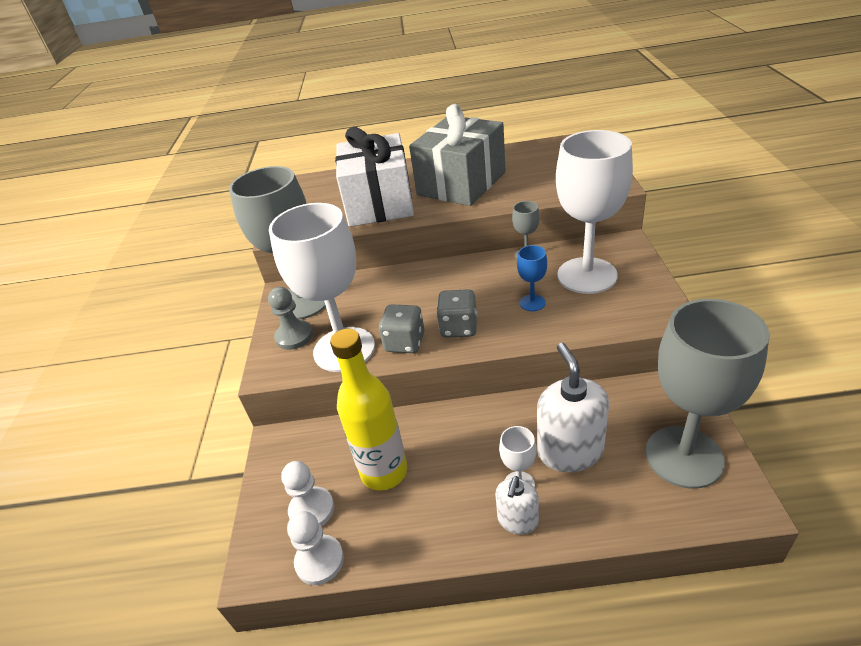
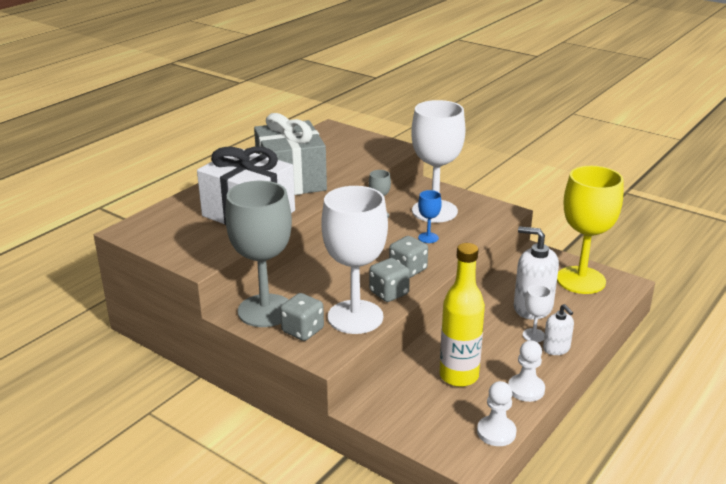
camera: 55 degrees left, 10 degrees down
(294, 336) = (303, 330): grey pawn -> grey dice
(312, 510) = (450, 419): white pawn -> white pawn (526, 389)
(684, 456) = (581, 280): grey goblet -> yellow goblet

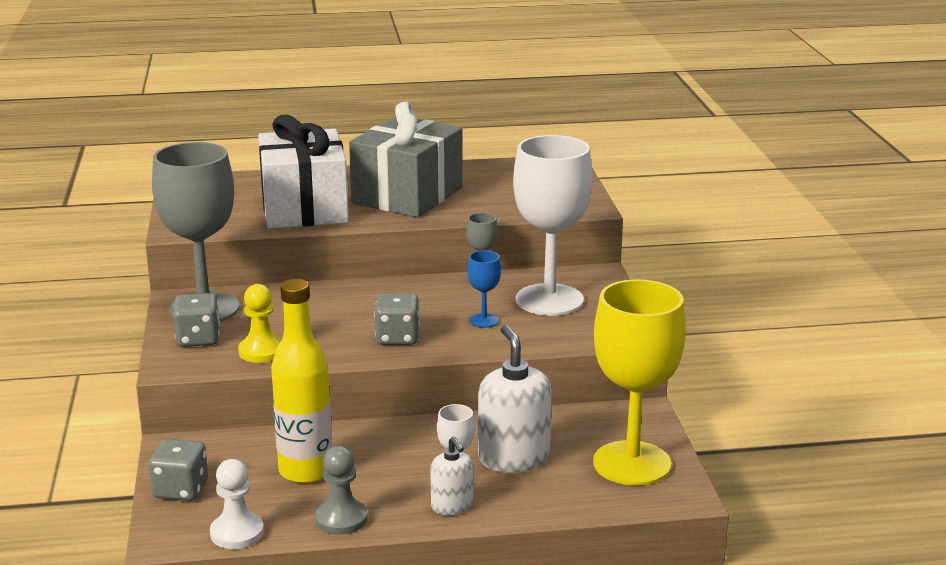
camera: 45 degrees right, 5 degrees down
(355, 317) = (261, 351): white goblet -> yellow pawn
(389, 293) = (334, 348): grey dice -> grey dice (181, 490)
(526, 389) = (341, 519): white pawn -> grey pawn
(556, 348) = (452, 506): white soap dispenser -> white soap dispenser turned 45 degrees counterclockwise

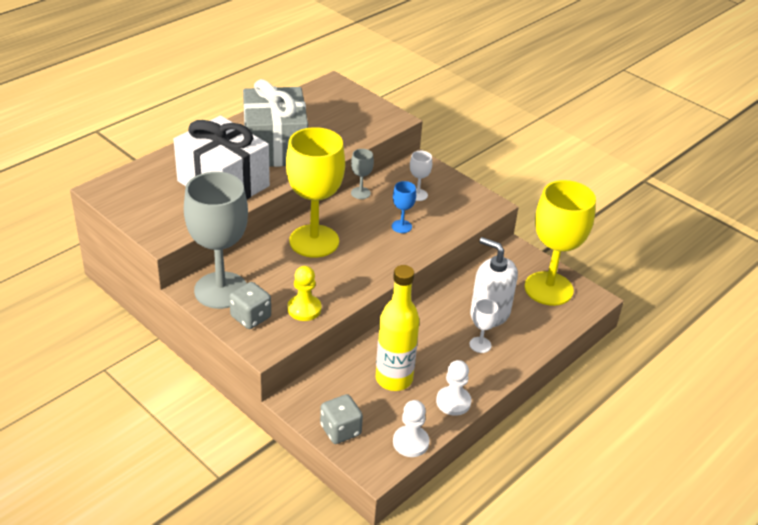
camera: 40 degrees left, 15 degrees up
(341, 519) = (453, 402): grey pawn -> white pawn
(363, 302) = (314, 241): none -> yellow goblet
(397, 338) = (370, 261): grey dice -> none
(452, 506) = (497, 362): white soap dispenser -> none
(549, 300) = (418, 195): white goblet -> white goblet, size x0.42

